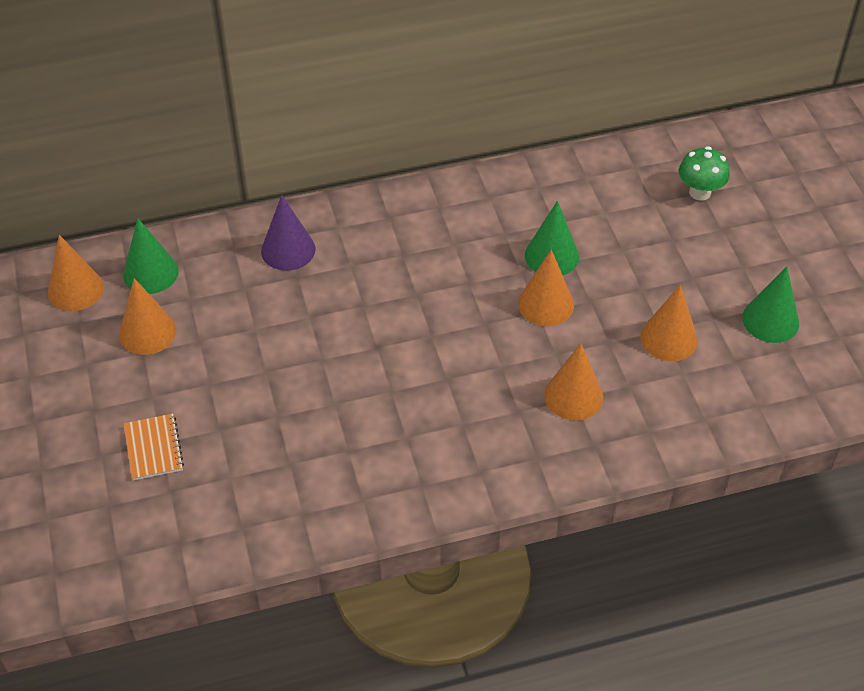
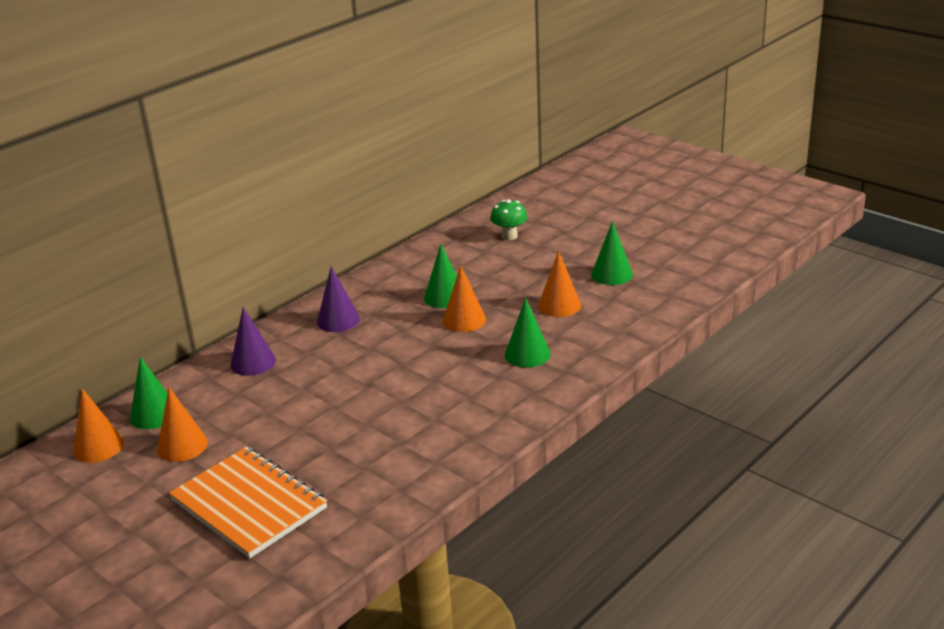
camera: 30 degrees left, 20 degrees down
(153, 448) = (248, 504): orange notebook -> orange notebook, size x2.19
(414, 232) = (338, 320): none -> purple cone
(573, 396) = (527, 354): orange cone -> green cone

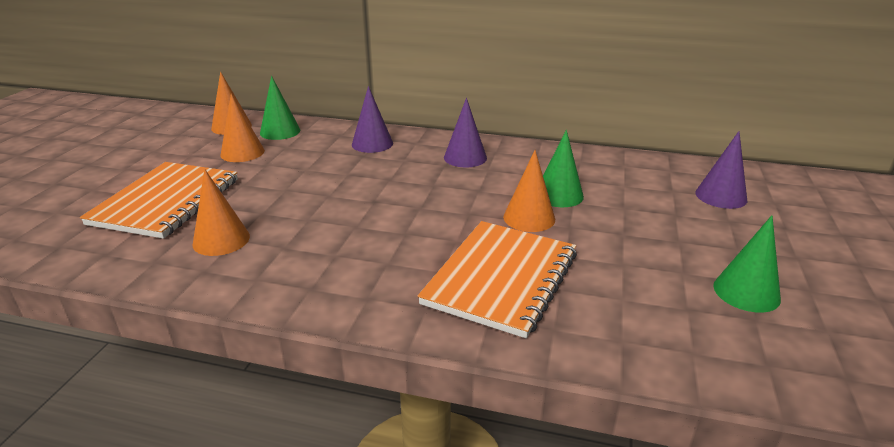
camera: 60 degrees right, 0 degrees up
(509, 236) = (721, 196): green mushroom -> purple cone
(527, 354) = (501, 278): green cone -> orange notebook
(559, 305) = (626, 271): orange cone -> orange cone (221, 240)

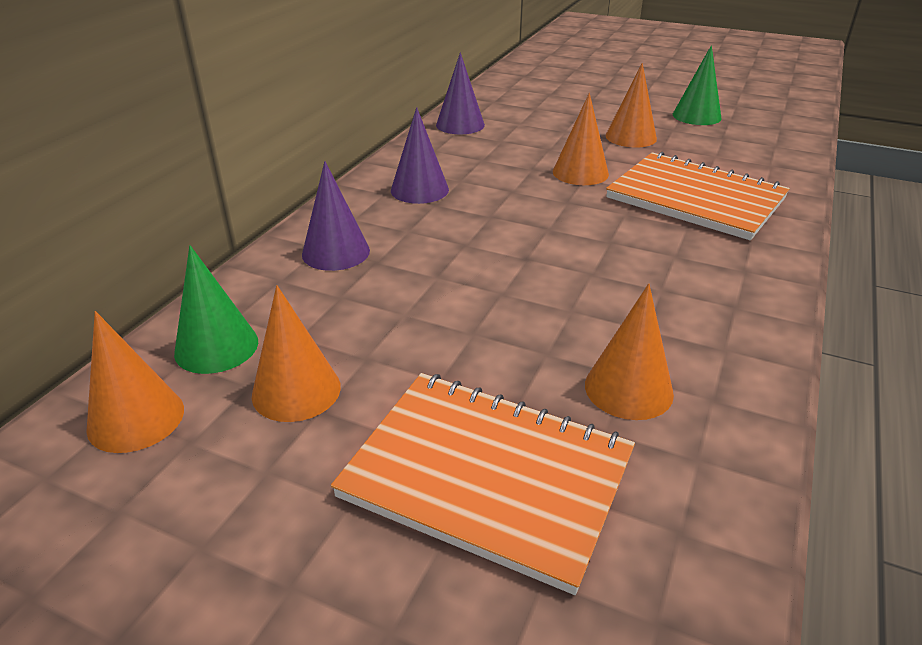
camera: 80 degrees left, 5 degrees up
(559, 195) = (533, 153): green cone -> none
(636, 244) = (631, 137): none -> orange cone
(721, 196) = (549, 94): purple cone -> purple cone (460, 125)

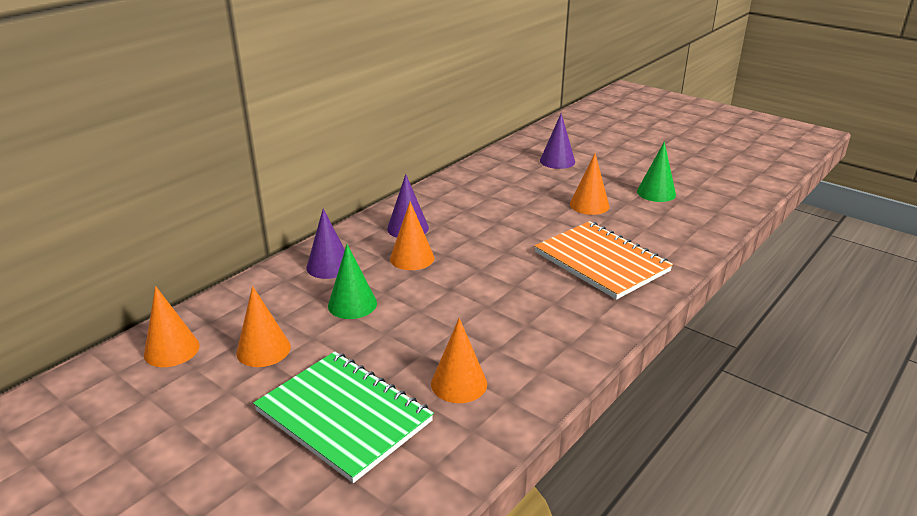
camera: 15 degrees right, 5 degrees down
(216, 347) = (231, 316): green cone -> green cone (352, 304)
(460, 125) = (466, 179): purple cone -> purple cone (557, 161)
(487, 477) = (343, 416): orange notebook -> green notebook
(580, 173) = (530, 230): orange cone -> orange cone (412, 258)

